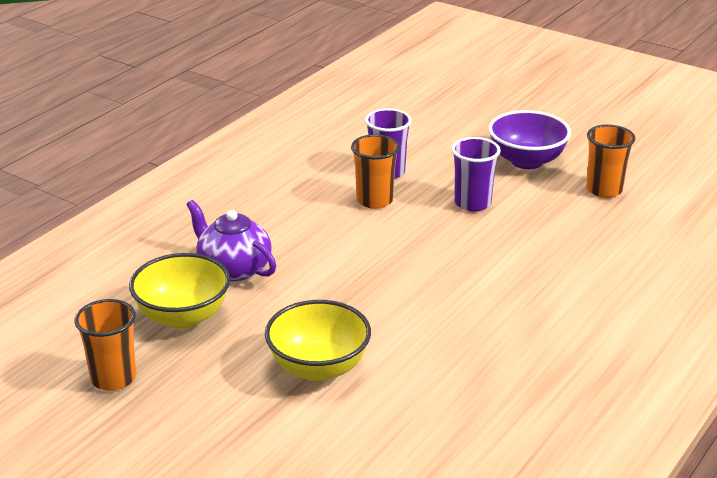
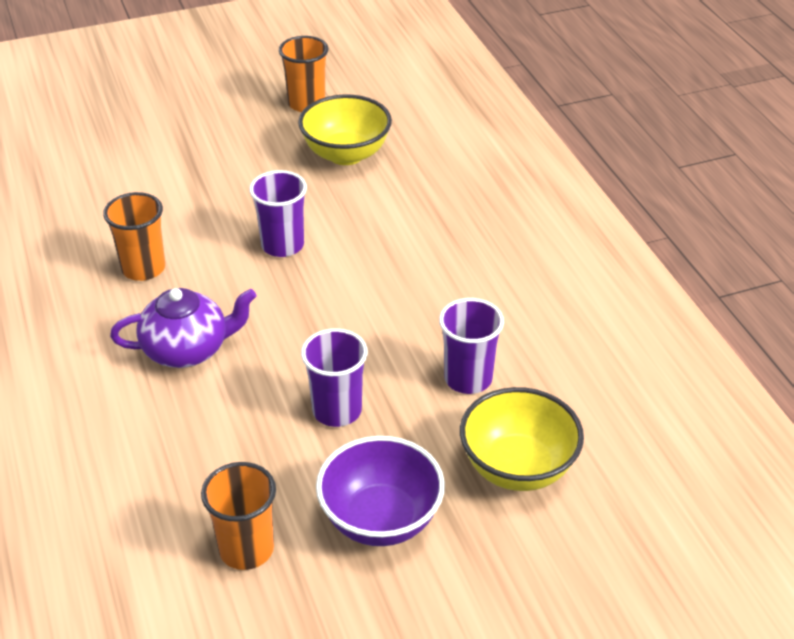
camera: 125 degrees right, 10 degrees up
(233, 268) = (387, 202): purple teapot -> purple teapot (187, 350)
(318, 368) = (204, 191): yellow bowl -> yellow bowl (517, 468)
(343, 293) = (282, 245): none -> purple cup
(374, 200) = (417, 339): orange cup -> orange cup (143, 268)

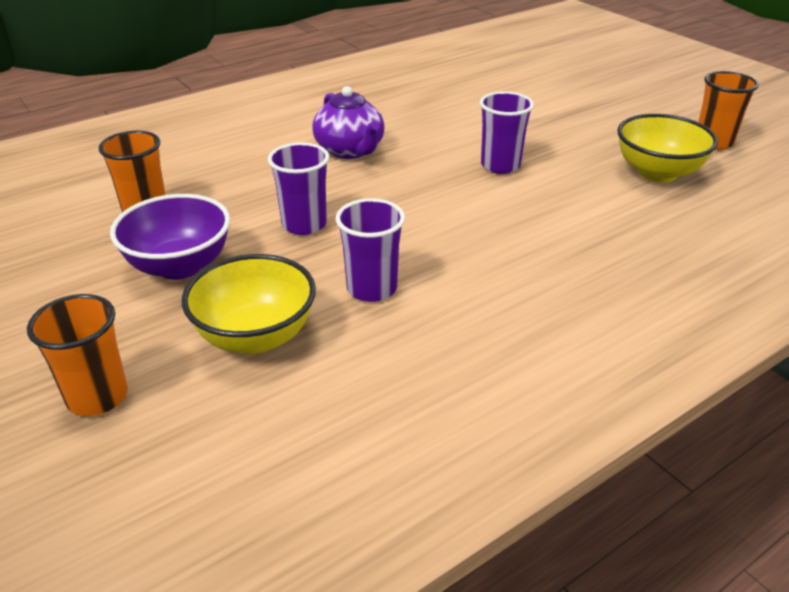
camera: 75 degrees right, 5 degrees down
(143, 268) = (432, 118): orange cup -> orange cup (97, 397)

